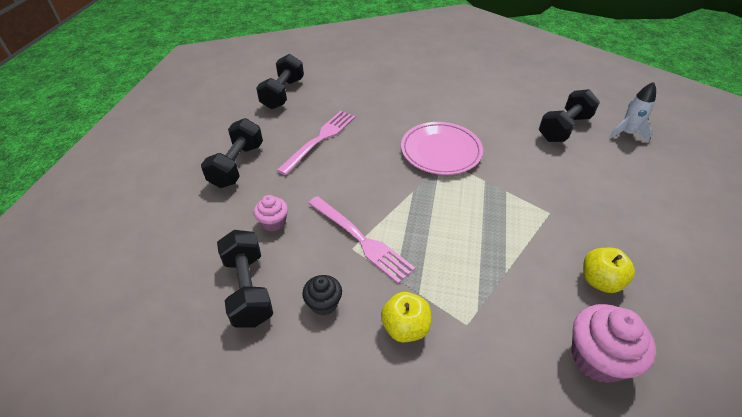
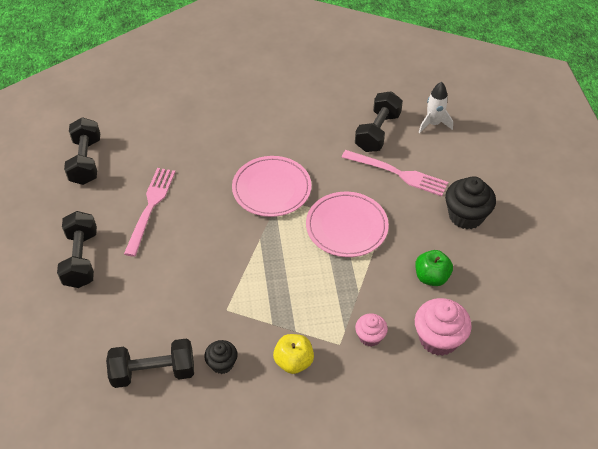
camera: 20 degrees left, 5 degrees up
(248, 289) = (153, 372): black dumbbell -> black dumbbell turned 60 degrees counterclockwise
(273, 222) = (146, 307): pink cupcake -> pink cupcake (370, 337)
(362, 240) = (232, 299): pink fork -> pink fork (399, 174)
(509, 203) = (346, 227): none -> pink plate
(600, 281) = (431, 277): yellow apple -> green apple
(653, 227) = (466, 216): none -> black cupcake

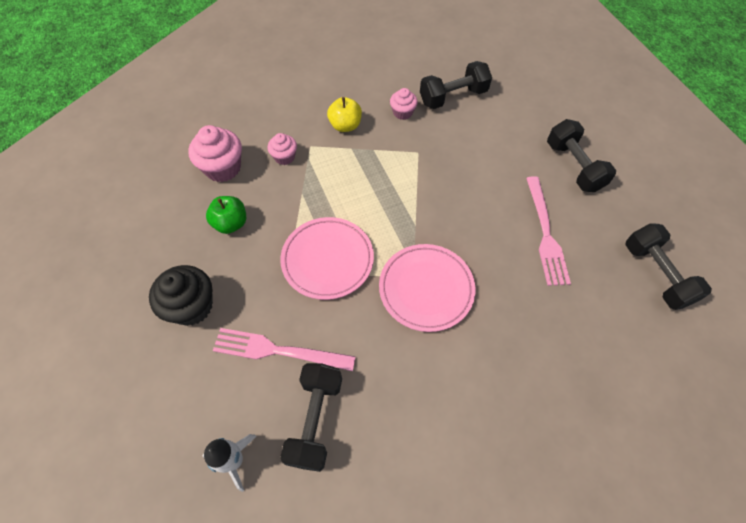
camera: 165 degrees right, 10 degrees up
(222, 363) = (402, 112): black cupcake -> pink cupcake

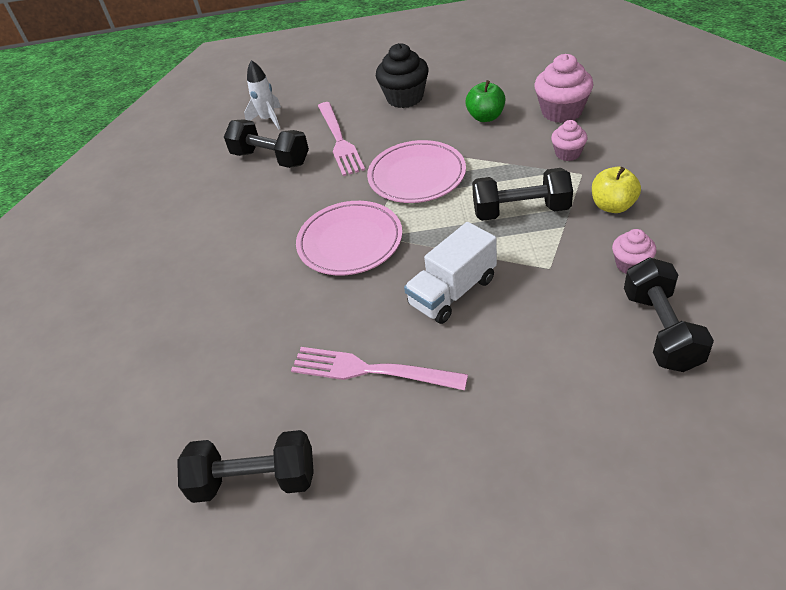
camera: 115 degrees right, 15 degrees down
(277, 350) = (340, 141): pink fork -> pink fork turned 135 degrees clockwise
(458, 202) = (452, 292): none -> white truck
(574, 166) = (474, 451): black dumbbell -> black dumbbell (521, 211)

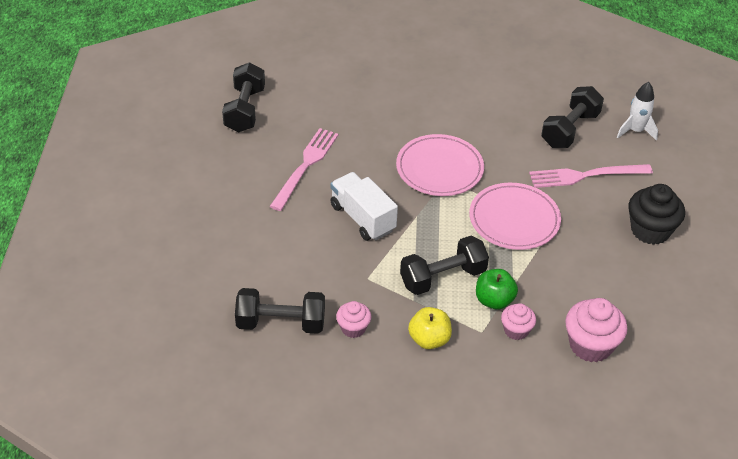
camera: 90 degrees right, 0 degrees up
(485, 117) = (597, 284): green apple -> green apple (494, 300)
(521, 211) = (442, 277): black dumbbell -> black dumbbell turned 60 degrees clockwise

